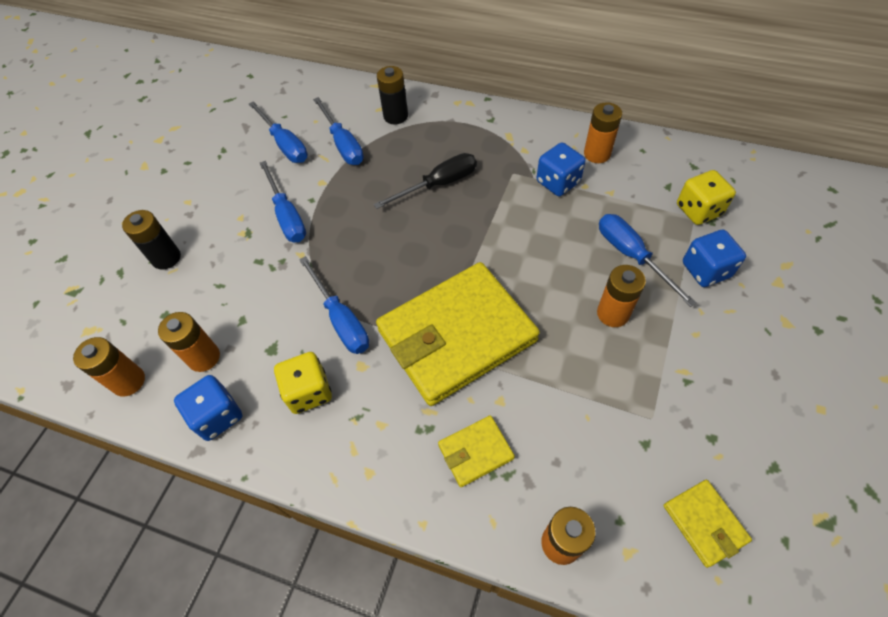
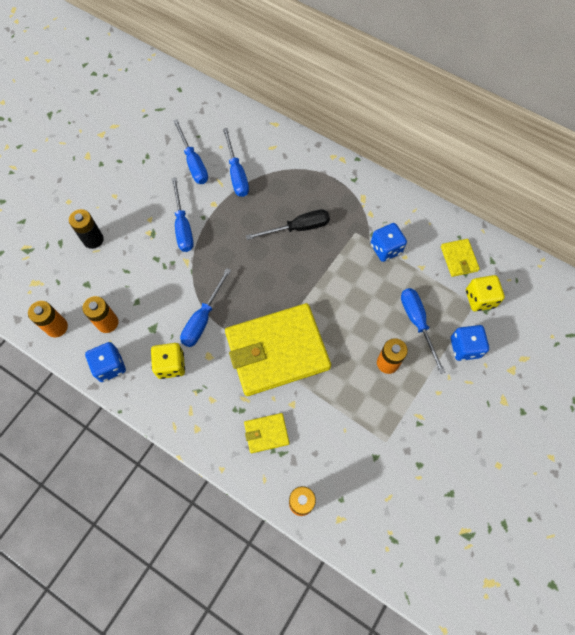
camera: 10 degrees right, 10 degrees up
(341, 319) = (203, 319): blue screwdriver -> blue screwdriver turned 45 degrees clockwise
(395, 116) = (282, 158): black battery -> none
(597, 154) = (423, 231): orange battery -> none
(704, 523) = (392, 515): yellow wallet -> yellow wallet (459, 259)

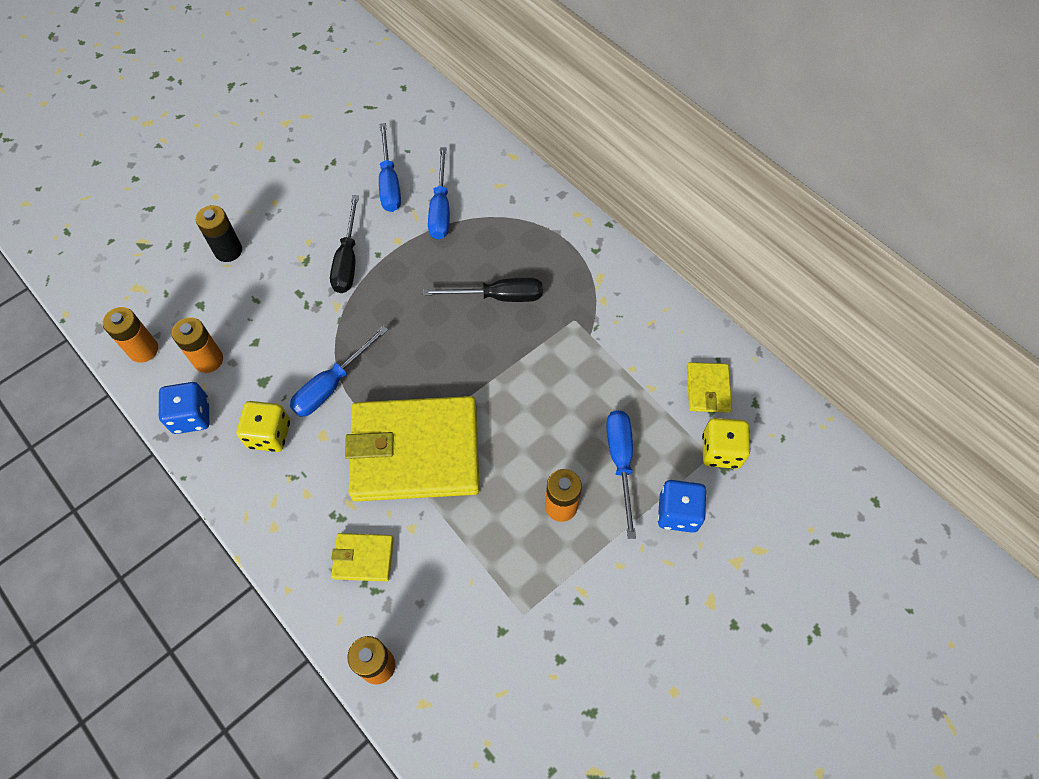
camera: 15 degrees right, 5 degrees down
(183, 226) = (348, 260): blue screwdriver -> black screwdriver
(386, 249) = (609, 351): blue dice -> none

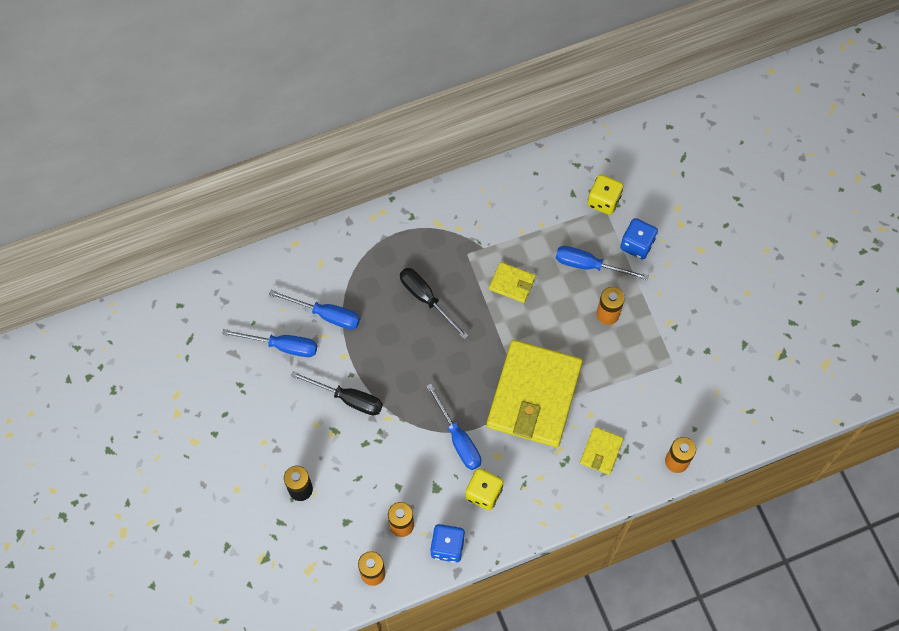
camera: 70 degrees left, 5 degrees up
(498, 297) = (426, 299): black screwdriver -> black screwdriver turned 60 degrees counterclockwise
(708, 389) = (555, 189): yellow wallet -> yellow wallet (512, 283)

